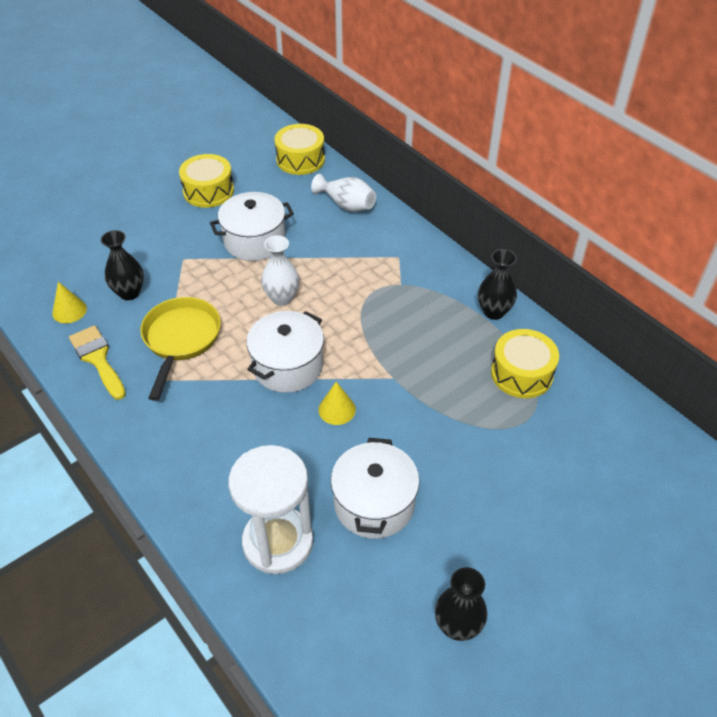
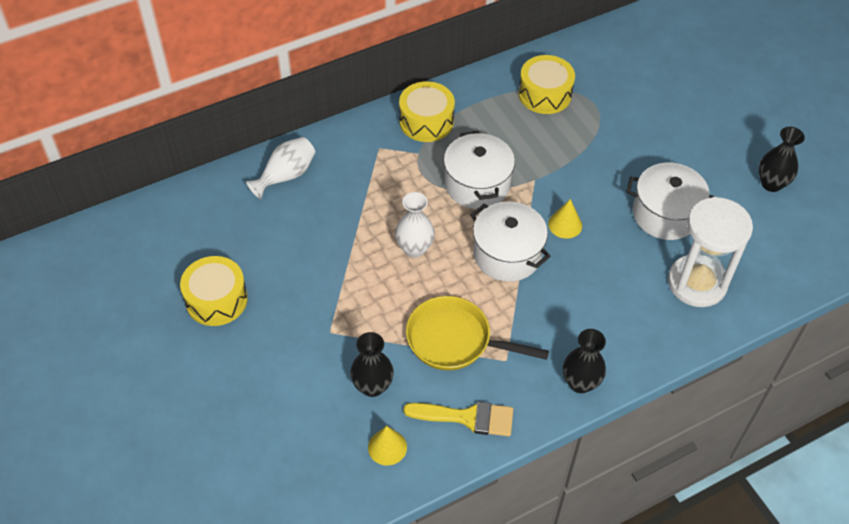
camera: 80 degrees left, 5 degrees up
(98, 359) = (467, 417): yellow brush -> yellow brush turned 150 degrees counterclockwise
(255, 241) = (320, 263): white pot -> white pot (477, 184)
(300, 159) = (190, 205): yellow drum -> yellow drum (426, 121)
(494, 312) = (470, 95): black vase -> black vase (580, 383)

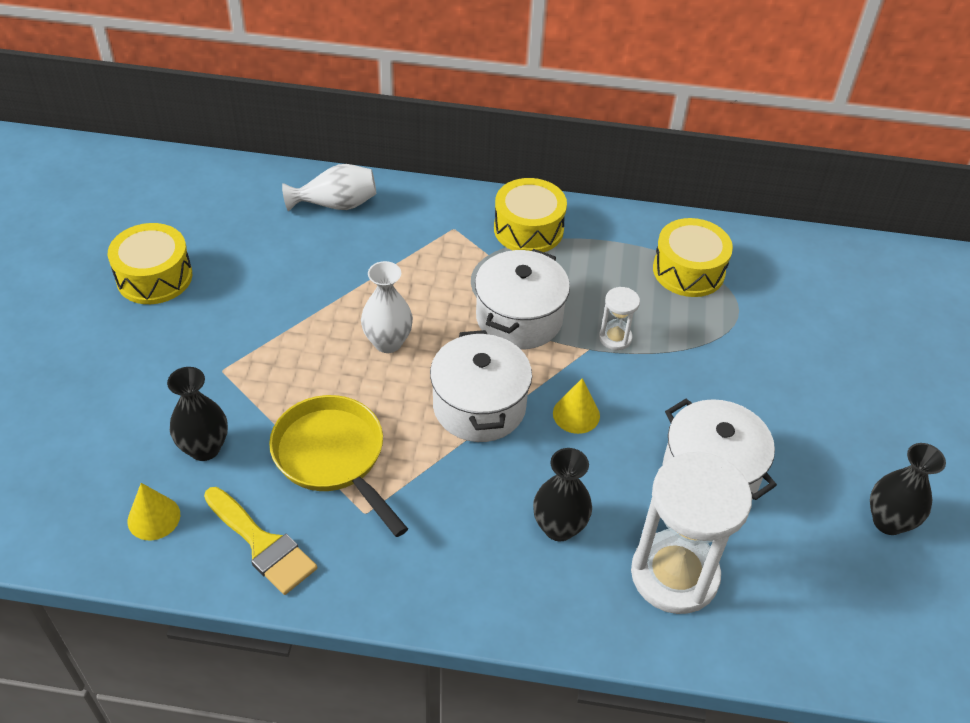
camera: 35 degrees right, 5 degrees down
(543, 163) = (615, 338): none -> white hourglass
(580, 383) = (421, 592): black vase -> black vase (559, 527)

